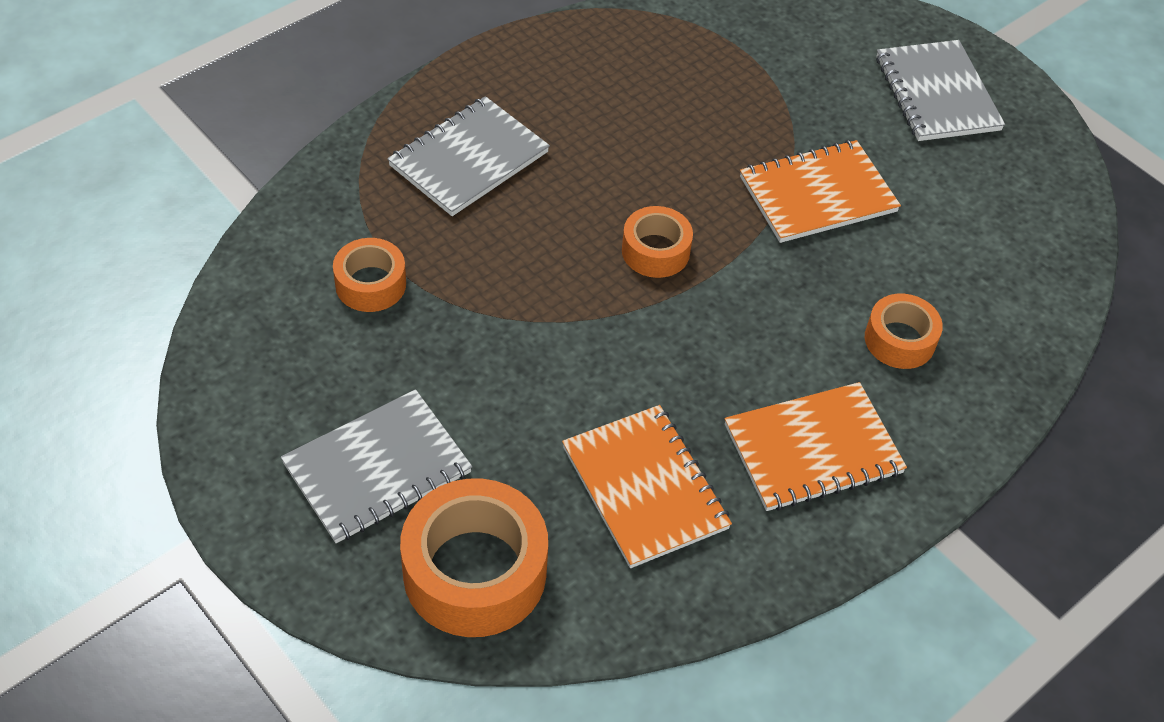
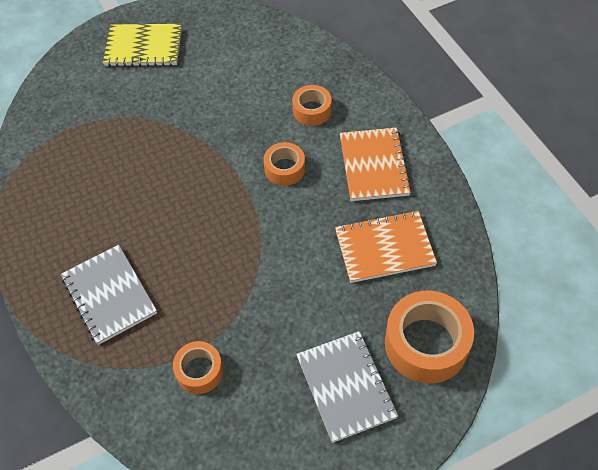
camera: 70 degrees left, 5 degrees up
(655, 251) = (218, 207): orange tape -> orange tape (284, 169)
(817, 194) = (200, 120): orange notebook -> none
(937, 94) = (144, 47): grey notebook -> yellow notebook

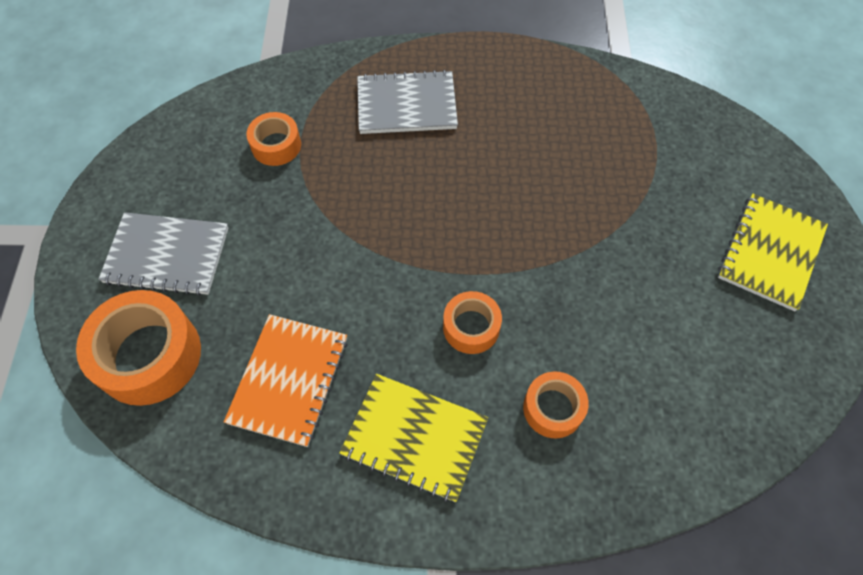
camera: 115 degrees right, 5 degrees up
(374, 166) = (414, 438): orange notebook -> yellow notebook

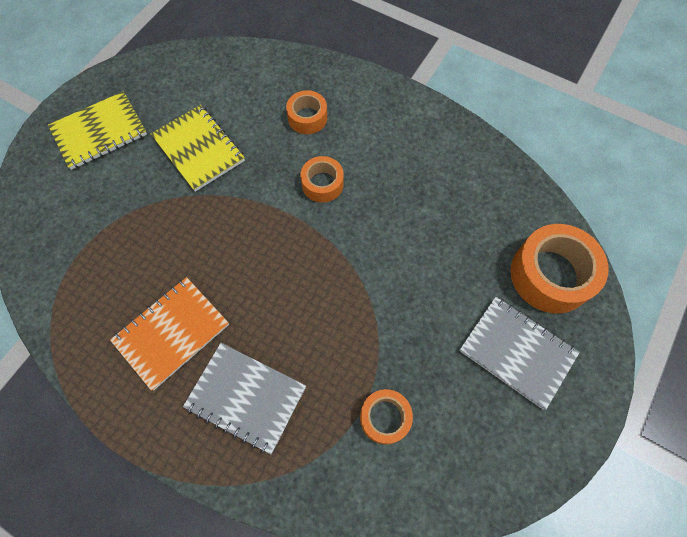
camera: 150 degrees left, 5 degrees up
(289, 380) = (458, 210): orange notebook -> orange notebook (171, 333)
(414, 438) = (397, 141): yellow notebook -> yellow notebook (199, 149)

